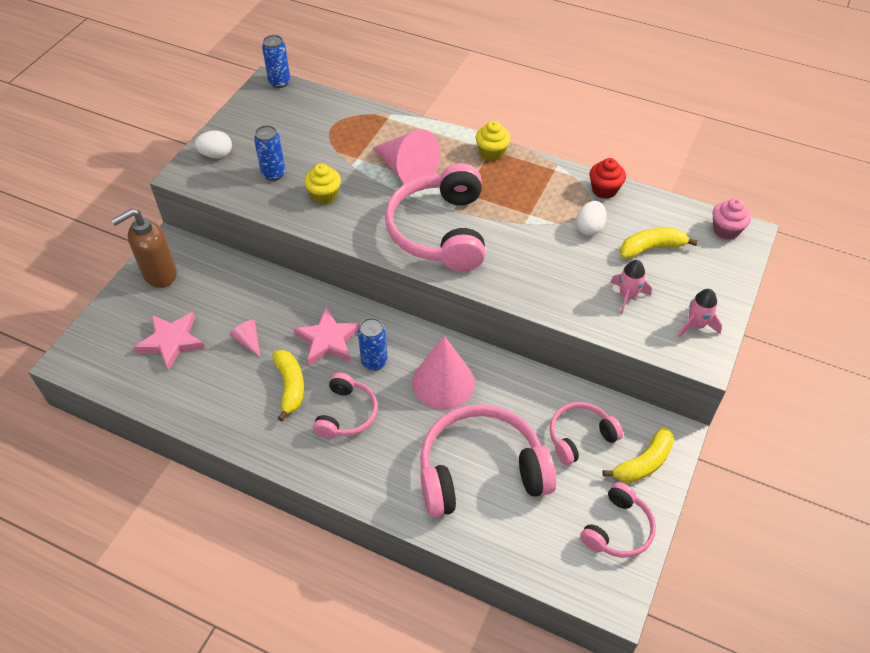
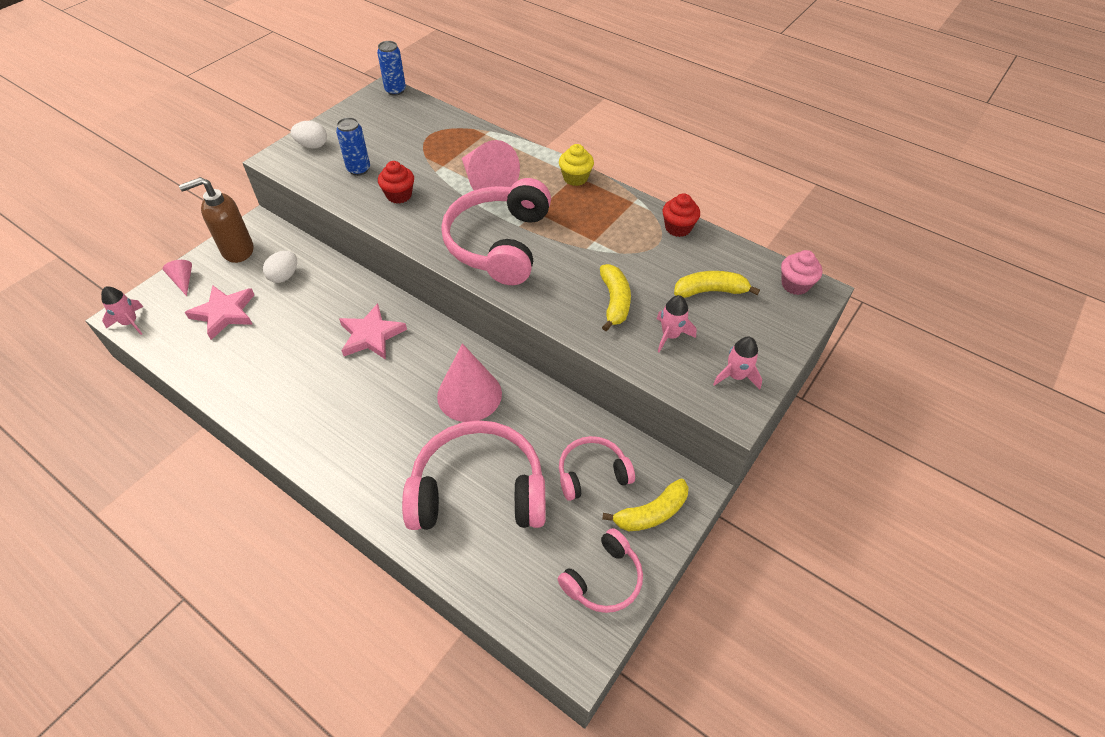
camera: 10 degrees right, 0 degrees up
(77, 366) = (130, 322): none -> pink rocket
(248, 341) = (295, 324): pink cone -> pink cone (183, 280)
(290, 386) = (319, 374): yellow banana -> yellow banana (614, 302)
(324, 195) = (399, 195): yellow cupcake -> red cupcake
(346, 414) = (364, 409): pink headphones -> none
(374, 362) = (408, 363): blue can -> none
(589, 228) = (651, 262): white egg -> white egg (284, 276)

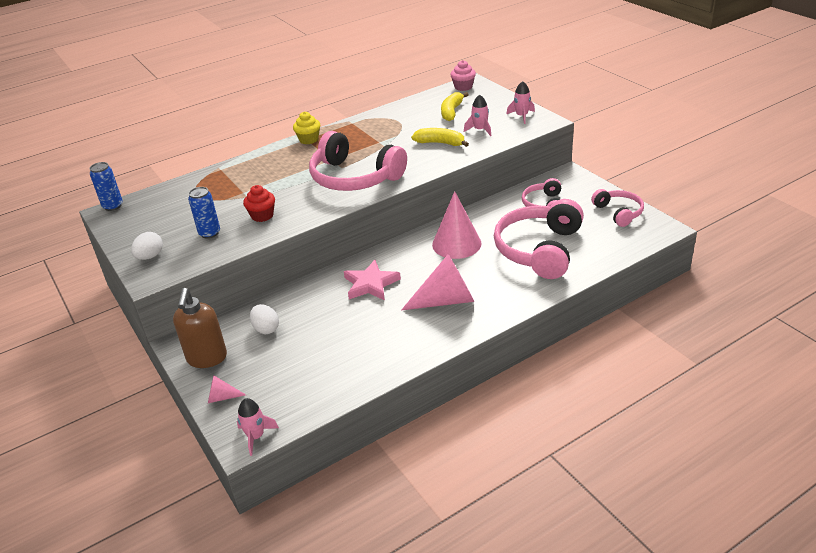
camera: 65 degrees left, 15 degrees down
(224, 313) = (288, 369): pink star -> none
(486, 183) = (282, 175): pink cone -> pink cone (446, 300)
(651, 513) = (580, 189): yellow banana -> none
(678, 228) = (389, 112): red cupcake -> none

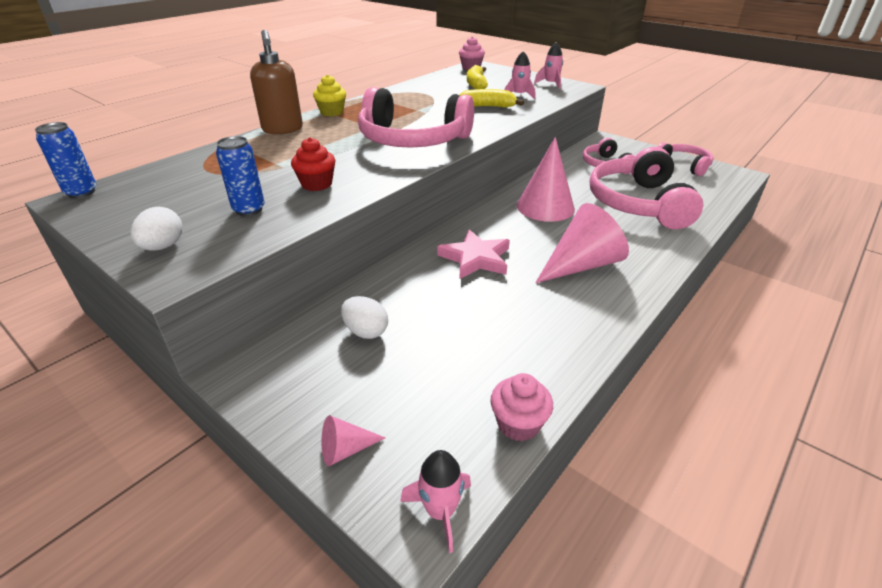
camera: 20 degrees left, 0 degrees up
(207, 358) = (292, 389): brown soap dispenser -> brown soap dispenser (283, 129)
(326, 401) = (518, 424): none -> pink cupcake

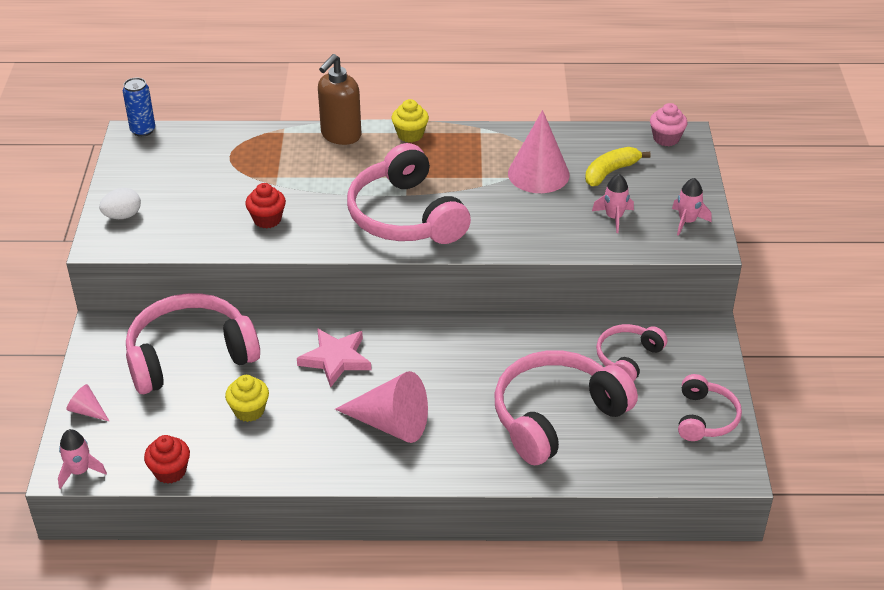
camera: 50 degrees right, 5 degrees up
(249, 209) = (199, 215): blue can -> none
(366, 331) = (190, 356): white egg -> pink headphones
(485, 328) = (249, 410): none -> yellow cupcake
(487, 107) = (548, 214): yellow banana -> none
(518, 424) = (170, 471): pink cupcake -> red cupcake
(545, 207) = (474, 357): pink cone -> pink cone (538, 174)

